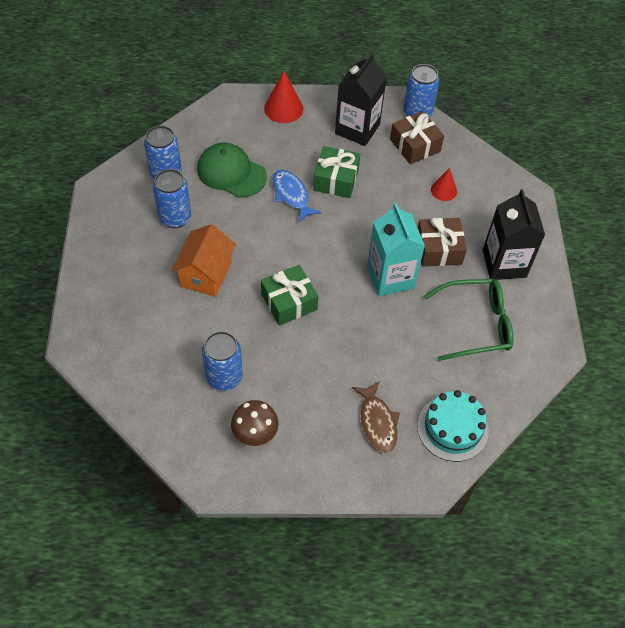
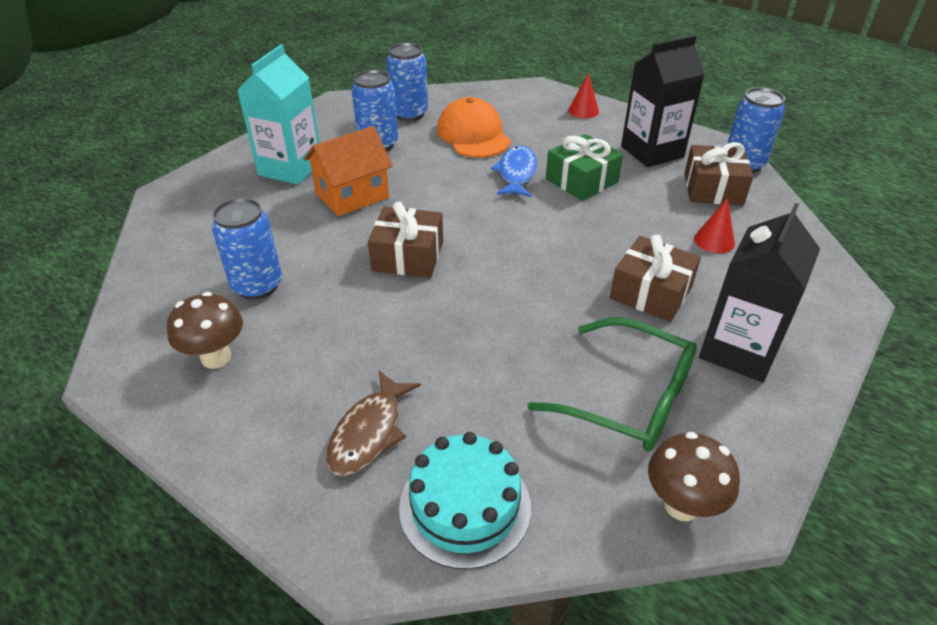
camera: 40 degrees right, 15 degrees down
(231, 173) = (473, 135): green cap -> orange cap
(283, 108) = (583, 111): red cone -> red cone, size x0.64
(289, 302) = (408, 256): green gift -> brown gift
(390, 277) = (556, 290): turquoise carton -> turquoise carton (290, 168)
(536, 366) = (682, 505): none -> brown mushroom

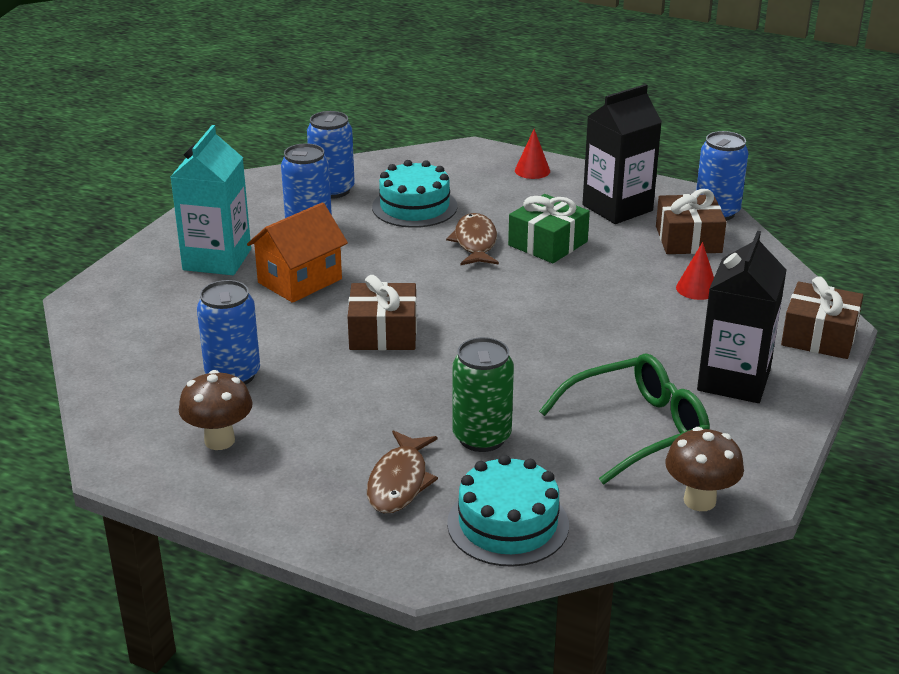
camera: 10 degrees left, 10 degrees down
(467, 387) = (481, 437): none -> green can
(473, 135) = (414, 207): orange cap -> turquoise cake
(517, 173) = (475, 242): blue fish -> brown fish
(629, 398) = (638, 429): green glasses -> green glasses turned 45 degrees counterclockwise
(651, 292) = (641, 340): brown gift -> brown gift (819, 336)

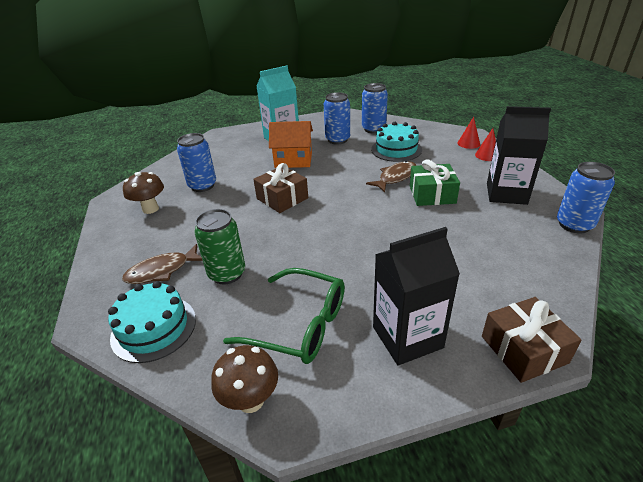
camera: 50 degrees right, 5 degrees up
(688, 239) = (525, 231): brown gift -> none
(697, 288) = (481, 263): red cone -> red cone (468, 143)

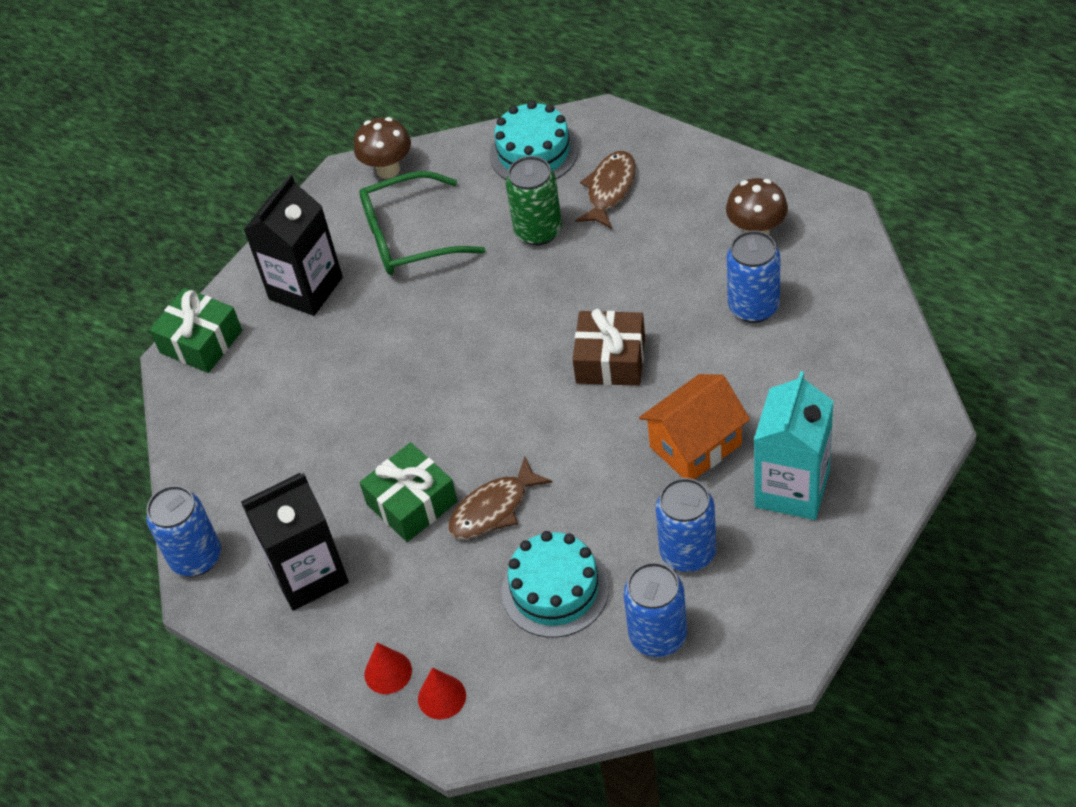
camera: 145 degrees right, 15 degrees up
(395, 177) = (493, 508): brown fish -> brown fish turned 45 degrees clockwise
(523, 349) = (201, 341): brown gift -> green gift

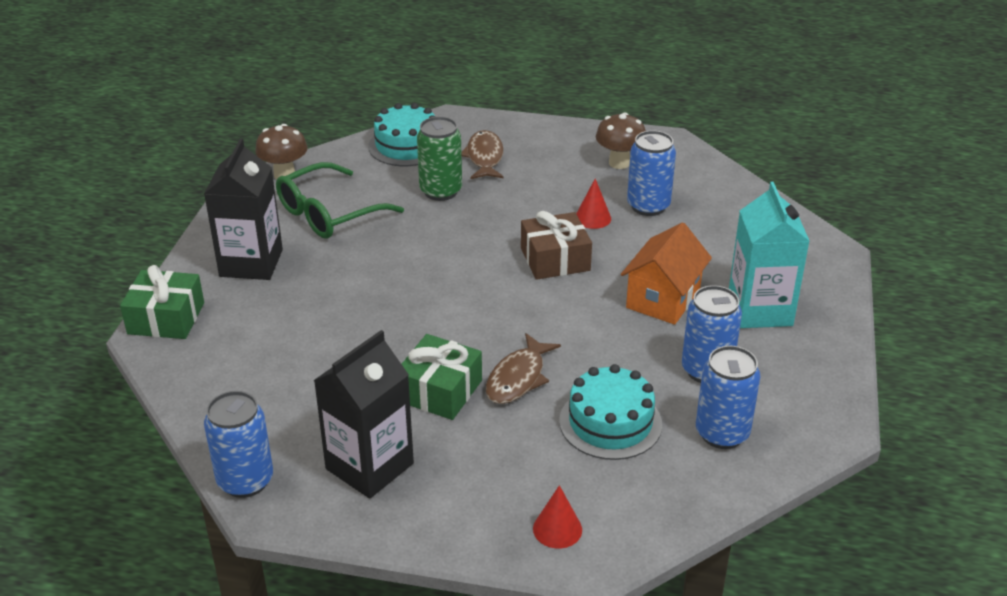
camera: 30 degrees left, 15 degrees down
(388, 672) = (493, 523): red cone -> red cone (593, 218)

